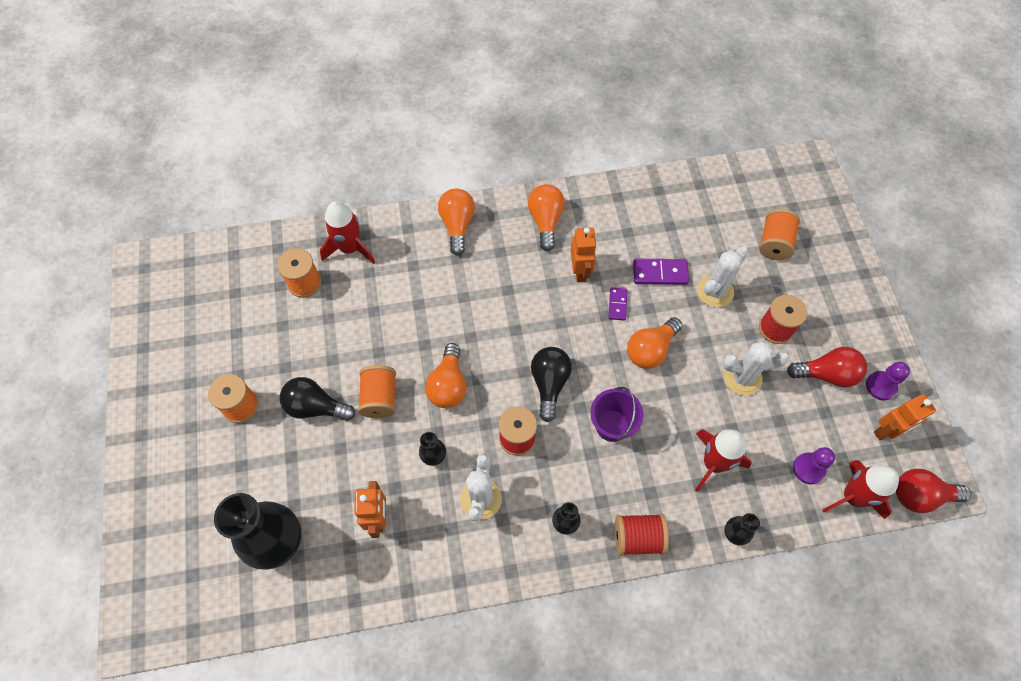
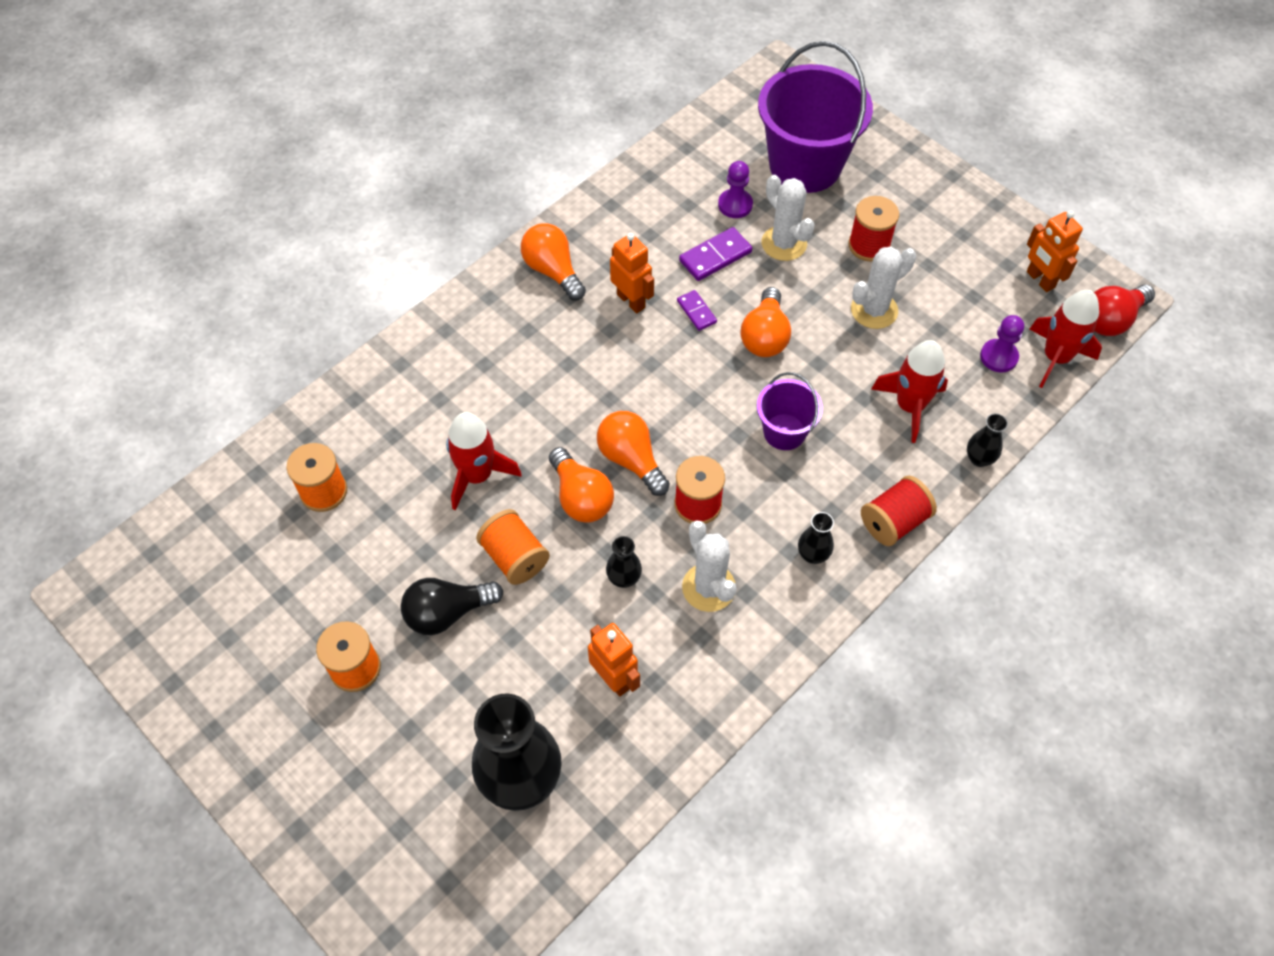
camera: 35 degrees left, 5 degrees down
(350, 248) = (349, 423): red rocket -> red rocket (477, 475)
(457, 225) = (457, 329): orange light bulb -> orange light bulb (631, 459)
(549, 384) = (688, 431): black light bulb -> none
(715, 291) = (784, 243): white cactus -> white cactus turned 45 degrees counterclockwise
(774, 243) = (805, 165): orange spool -> purple bucket
(826, 374) = (948, 260): red light bulb -> none
(881, 386) = (1004, 243): purple pawn -> purple pawn (735, 205)
(887, 431) = (1040, 280): orange robot -> orange robot turned 120 degrees clockwise

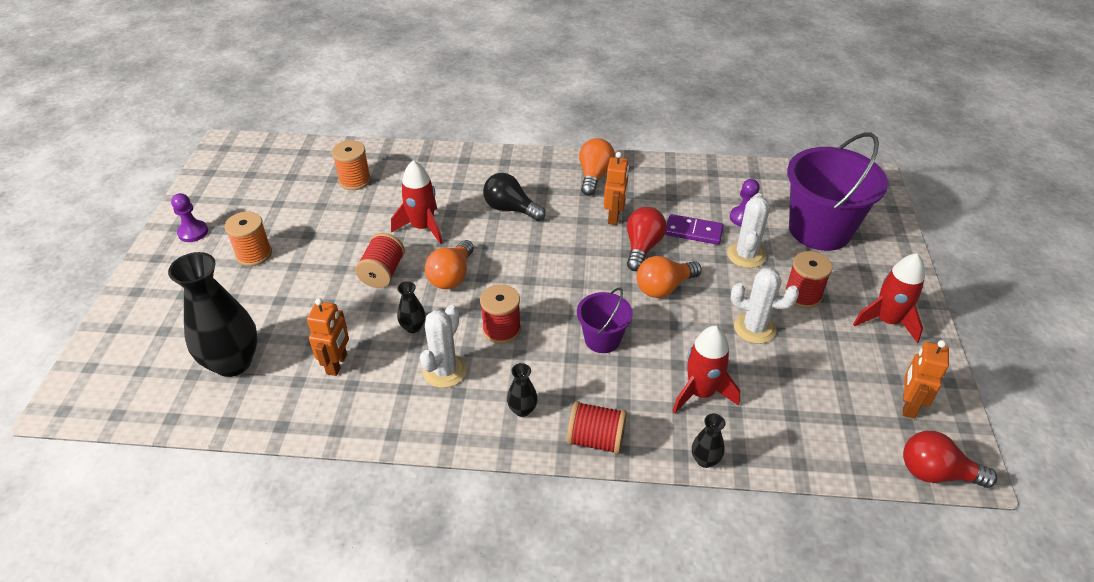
camera: 50 degrees right, 15 degrees down
(447, 613) = (320, 268): black light bulb -> black light bulb (510, 209)
(514, 557) = (383, 273): orange spool -> red spool
(631, 459) = (501, 281): orange light bulb -> none
(696, 312) = (642, 247): purple domino -> red light bulb
(998, 357) = (807, 420): purple pawn -> purple pawn (193, 232)
(1056, 358) = (853, 456): red rocket -> red rocket (887, 321)

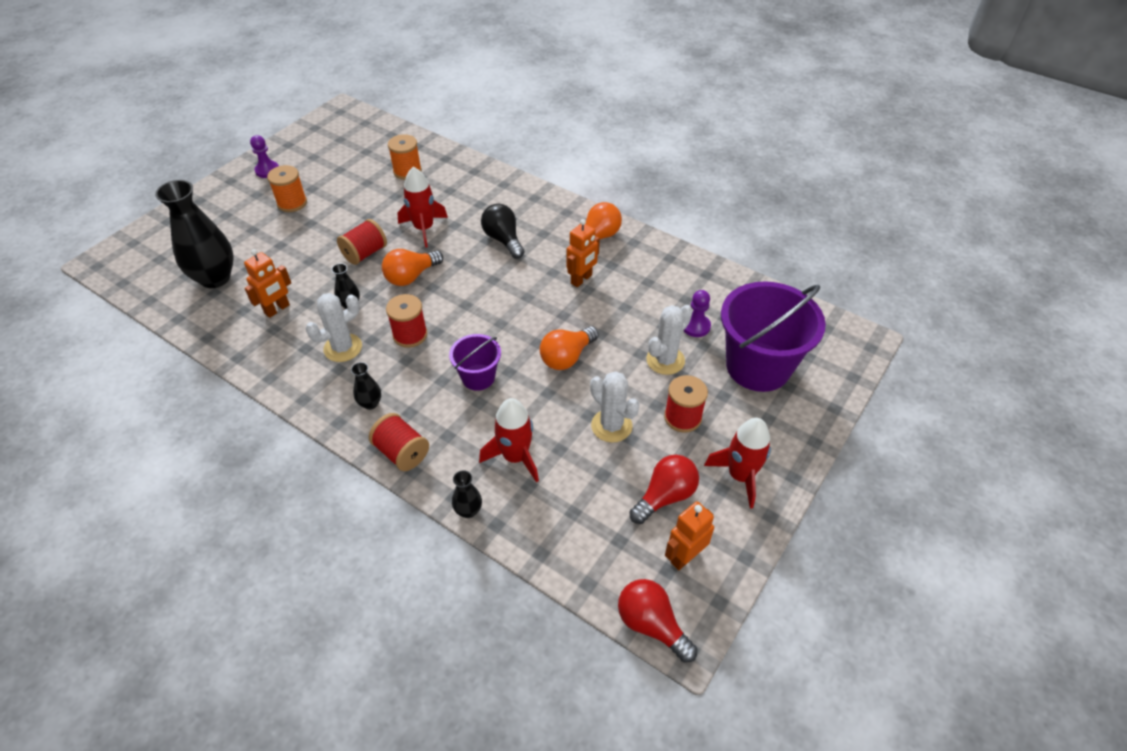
camera: 30 degrees right, 5 degrees up
(642, 247) = (581, 315): red light bulb -> red light bulb (665, 496)
(664, 287) = (567, 357): orange light bulb -> orange light bulb turned 45 degrees counterclockwise
(693, 231) = (638, 320): purple domino -> none

